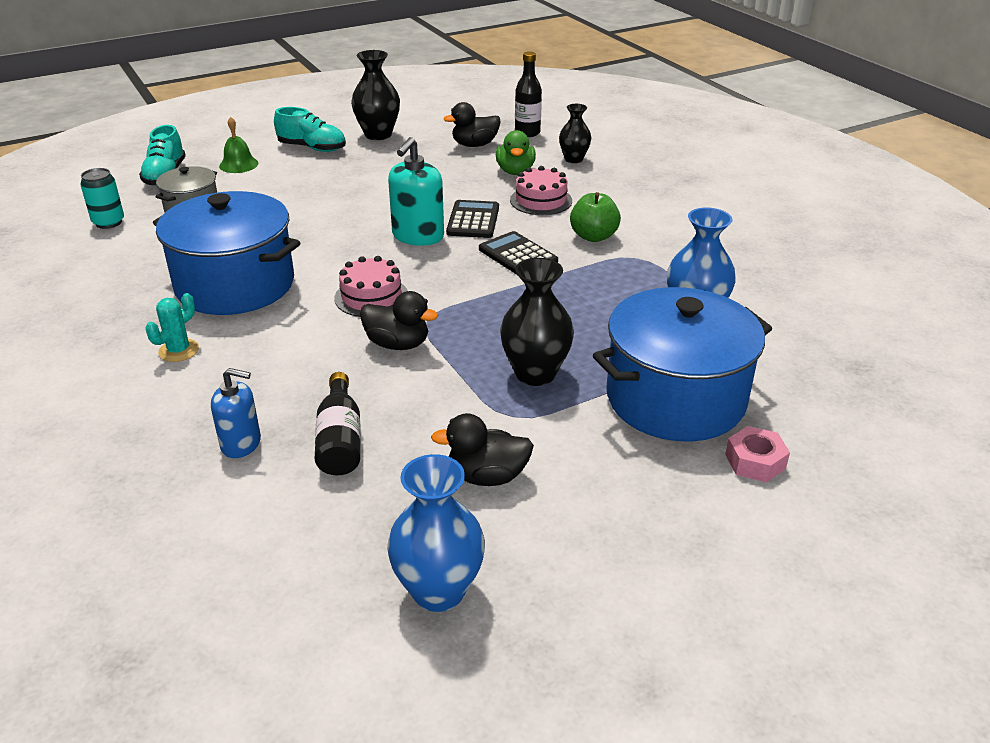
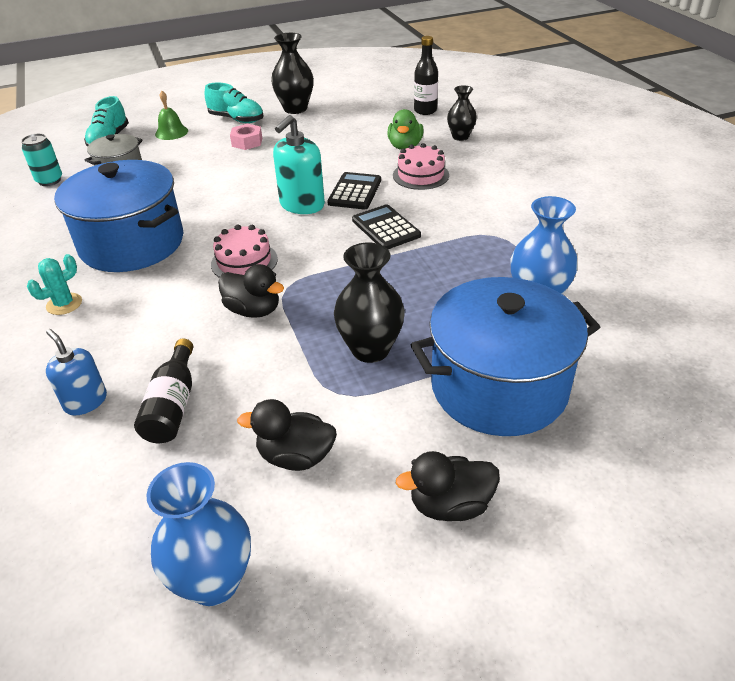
camera: 10 degrees right, 5 degrees up
(241, 444) = (85, 401): blue soap dispenser -> blue soap dispenser turned 150 degrees counterclockwise
(474, 145) = (376, 120): black duck -> black duck (450, 505)
(593, 236) = (460, 212): green apple -> none
(755, 462) = (564, 465): pink nut -> pink nut (247, 142)

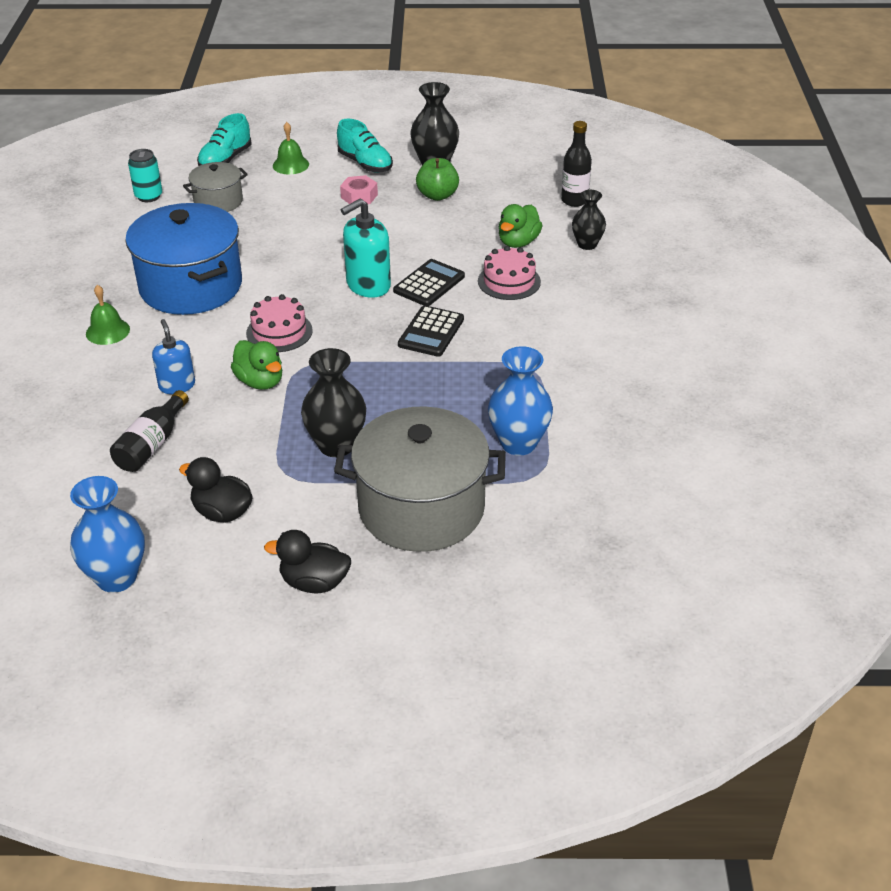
camera: 20 degrees right, 0 degrees up
(64, 304) = (107, 331): turquoise cactus -> green bell
(85, 401) = (88, 422): blue soap dispenser -> blue soap dispenser (177, 385)
(253, 310) = (260, 381): black duck -> green duck
(313, 129) = (437, 195): none -> green apple
(385, 228) = (431, 332): black calculator -> black calculator turned 150 degrees counterclockwise
(498, 387) = (421, 508): blue pot -> grey pot

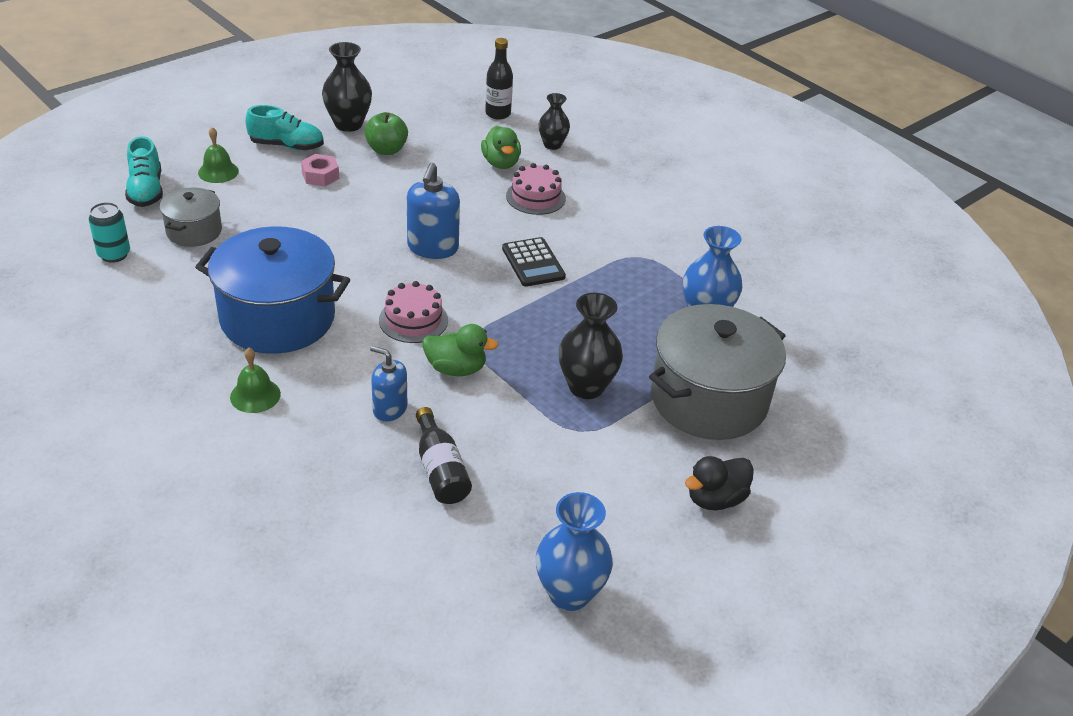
camera: 45 degrees left, 0 degrees up
(222, 512) = (576, 489): black duck -> none
(368, 285) = (432, 248): turquoise soap dispenser -> blue soap dispenser
(429, 284) = (479, 225): black calculator -> none

